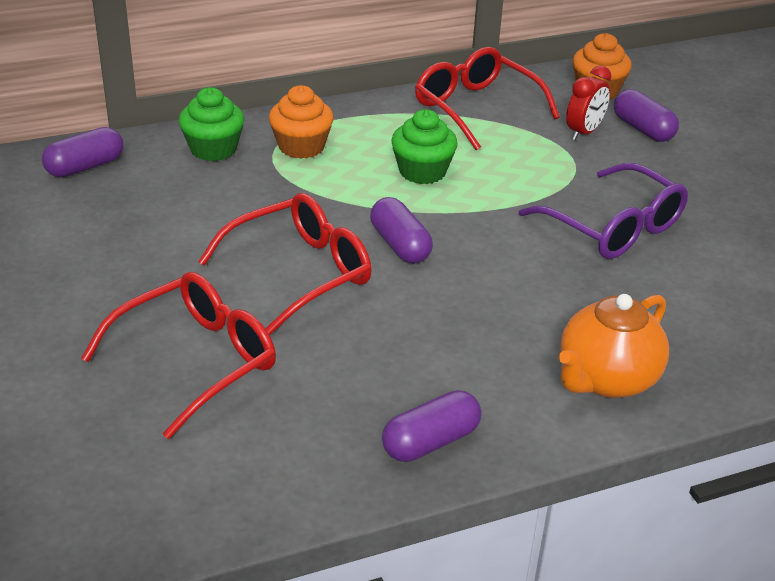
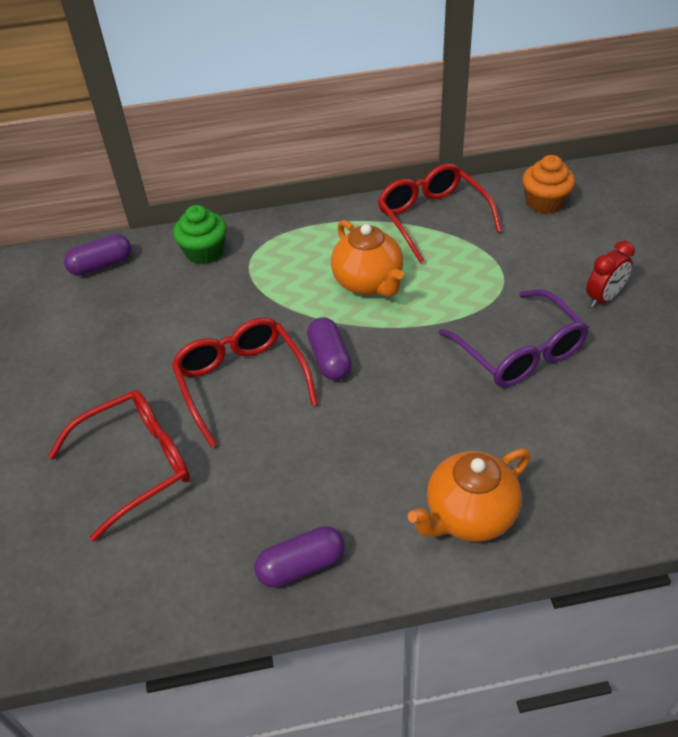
camera: 15 degrees right, 10 degrees up
(300, 272) = (241, 381): red glasses -> red glasses turned 90 degrees counterclockwise
(301, 146) = (275, 252): orange cupcake -> none
(422, 171) = (369, 283): green cupcake -> orange teapot
(584, 132) = (520, 248): red clock -> red clock (604, 298)
(643, 129) = (575, 246): purple capsule -> none

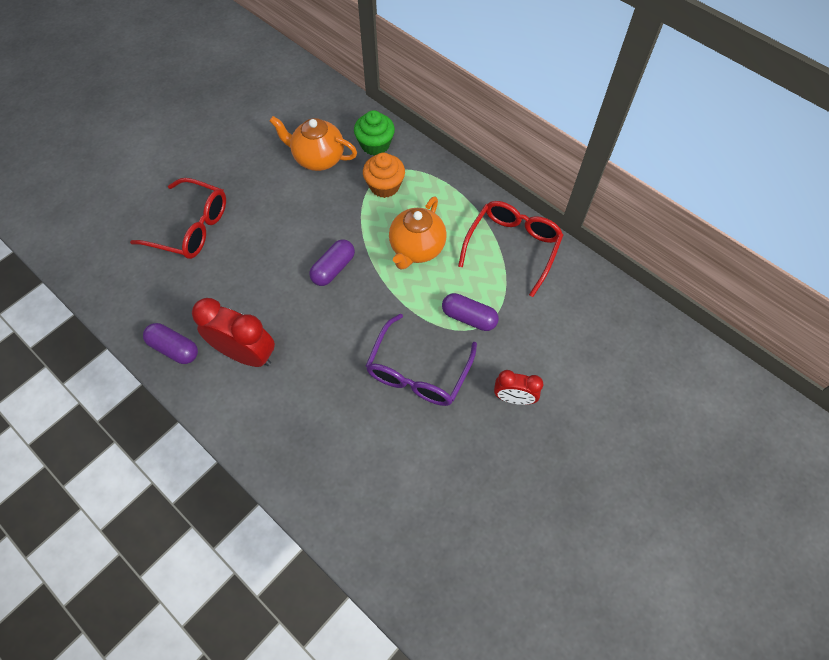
camera: 50 degrees right, 15 degrees up
(101, 265) = (323, 104): purple capsule -> purple capsule (469, 317)
(241, 381) = (283, 235): red glasses -> none
(373, 492) = (246, 354): none -> red clock
(469, 516) = (261, 414): orange teapot -> orange teapot (318, 158)
(544, 202) = (591, 307): orange cupcake -> orange cupcake (384, 186)

